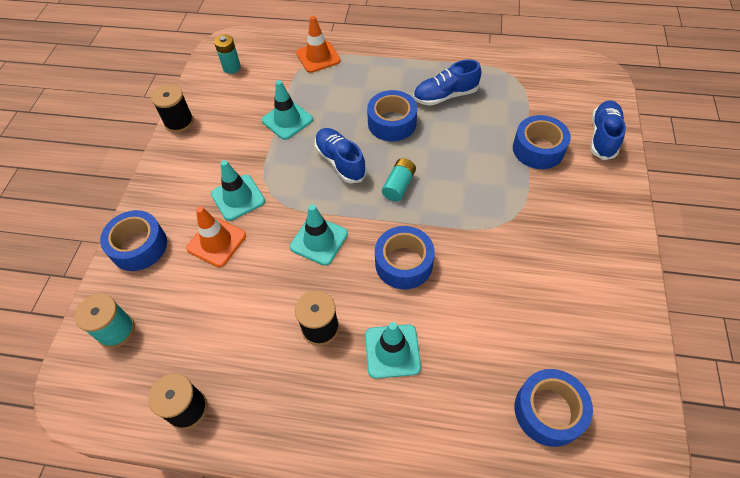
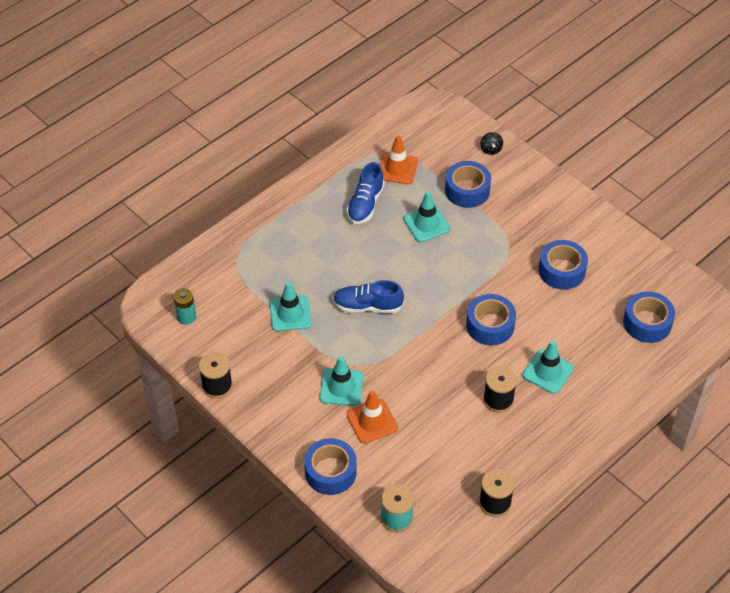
camera: 55 degrees left, 5 degrees down
(318, 57) = (237, 253): orange traffic cone -> orange traffic cone (397, 168)
(319, 240) = (427, 360): turquoise traffic cone -> turquoise traffic cone (426, 224)
(392, 123) = (360, 252): blue tape -> blue tape (562, 270)
(399, 185) = (423, 287): turquoise battery -> none
(603, 137) = (491, 149): blue shoe -> black spinning top

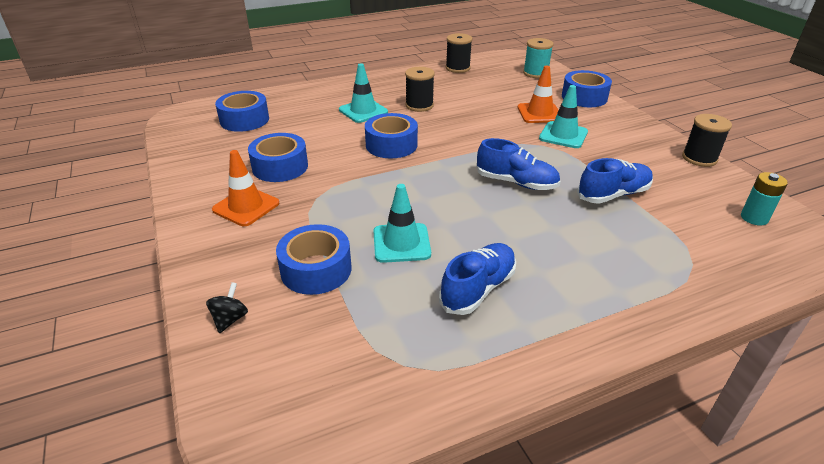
camera: 160 degrees left, 15 degrees down
(290, 314) = (613, 194): turquoise traffic cone -> blue shoe
(397, 168) = (401, 330): orange traffic cone -> orange traffic cone (246, 206)

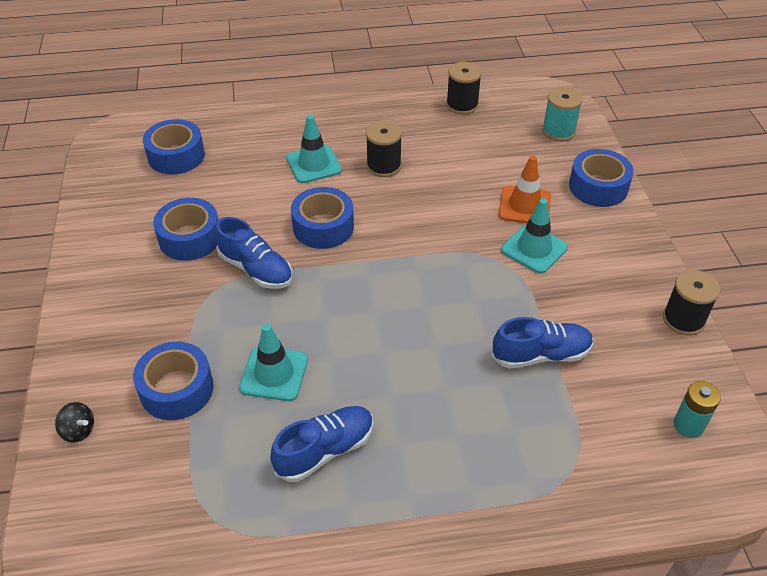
camera: 15 degrees right, 10 degrees up
(230, 319) = (78, 431): black spinning top -> black spinning top turned 90 degrees clockwise
(246, 206) = (137, 289): orange traffic cone -> none
(516, 183) = (438, 314): blue shoe -> blue shoe (256, 269)

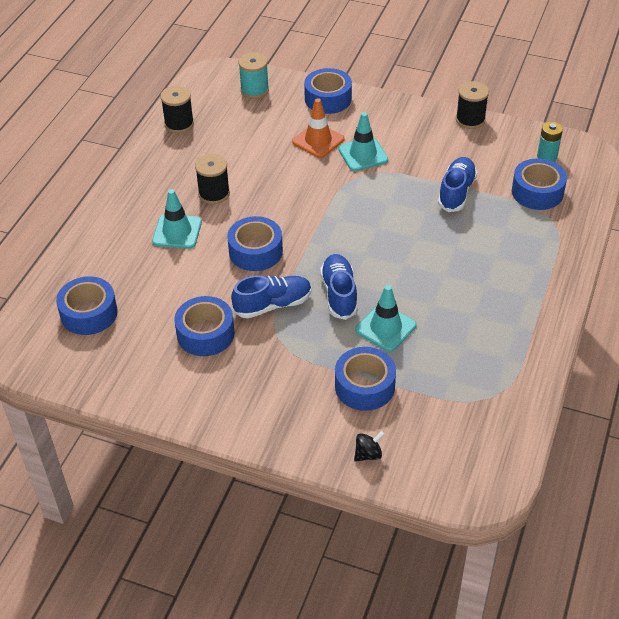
camera: 60 degrees left, 0 degrees up
(325, 450) = (468, 323): blue shoe -> blue shoe (339, 294)
(610, 439) = (537, 192): none -> blue tape

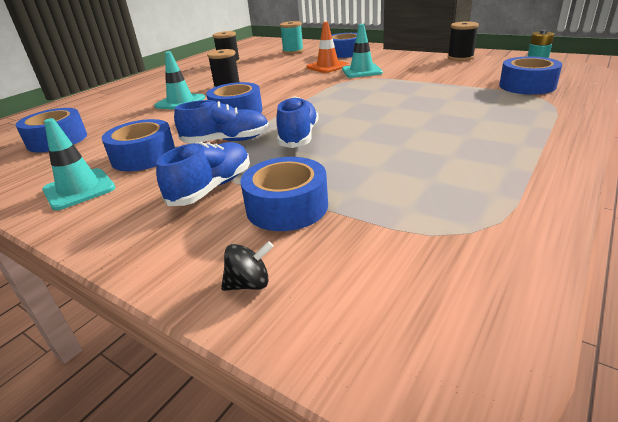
camera: 15 degrees right, 15 degrees down
(385, 327) = (338, 160): turquoise traffic cone -> turquoise traffic cone (79, 189)
(456, 192) = (442, 86): blue shoe -> blue shoe (212, 188)

